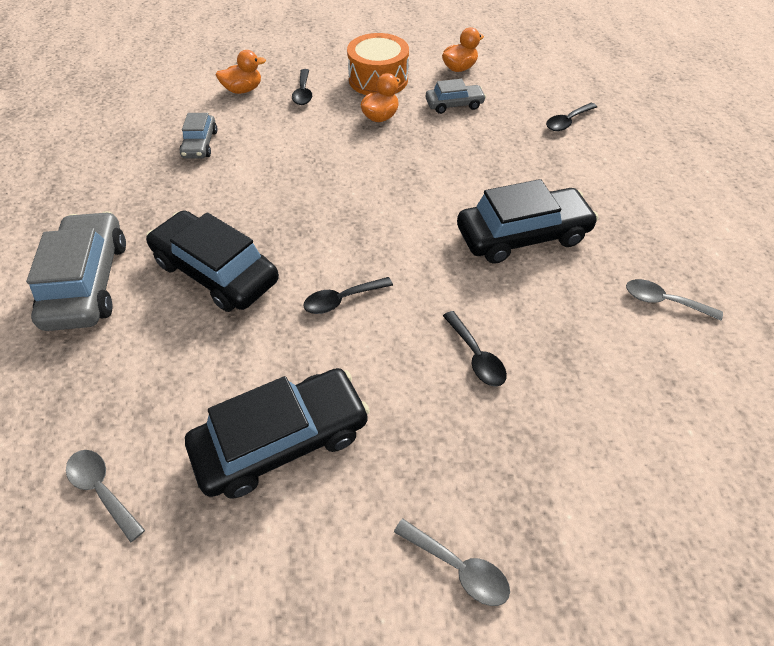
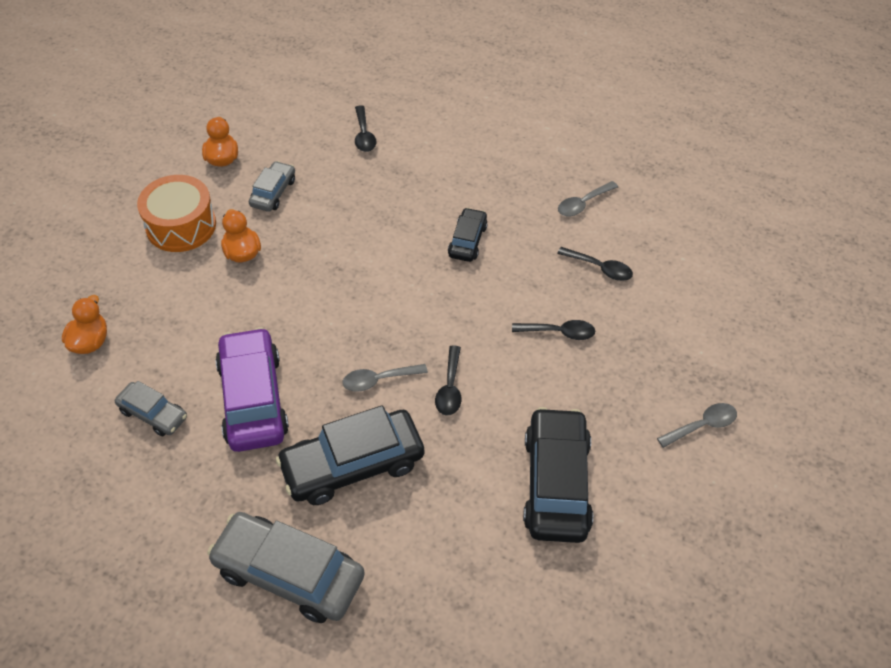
camera: 60 degrees left, 0 degrees up
(102, 489) = (529, 619): grey spoon -> grey spoon (378, 380)
(246, 185) = (253, 399): none -> purple car
(303, 93) = (145, 294): black spoon -> black spoon (600, 268)
(522, 235) = (467, 241): black car -> black car, size x0.54

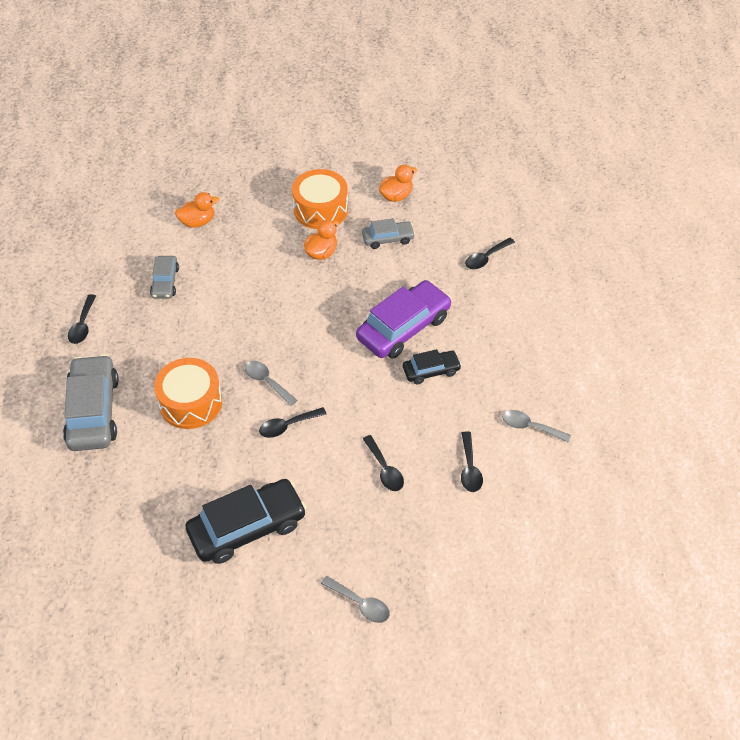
camera: 60 degrees right, 0 degrees up
(144, 531) = (83, 325): none -> black spoon
(253, 399) = (208, 324): purple car -> purple car (403, 328)
(352, 465) = (190, 402): black car -> orange drum

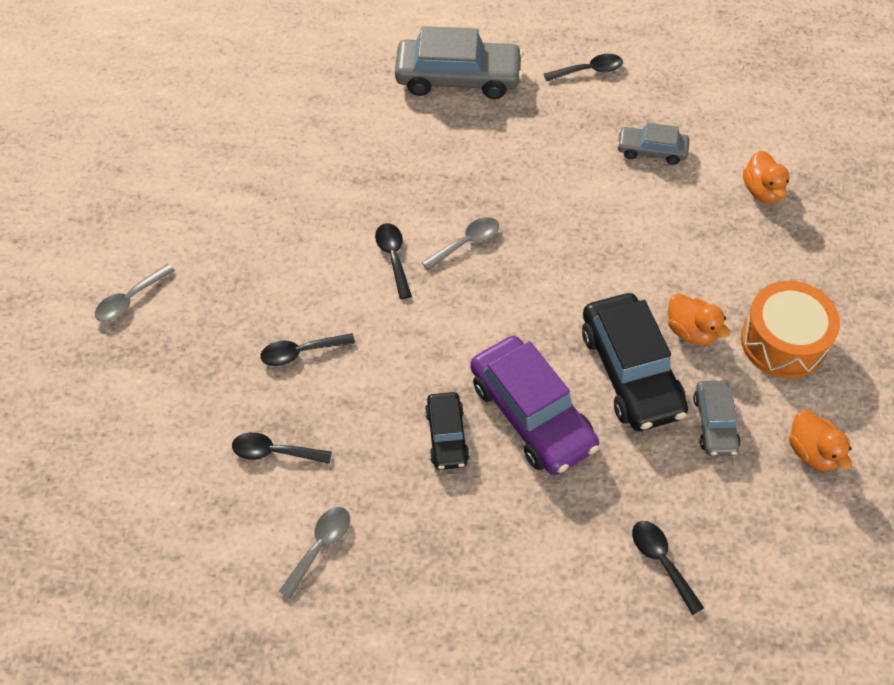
camera: 100 degrees right, 5 degrees up
(83, 325) = (589, 70): black spoon -> black spoon turned 150 degrees clockwise
(190, 402) = (451, 165): orange drum -> none
(247, 527) = (262, 205): black car -> black car (630, 372)

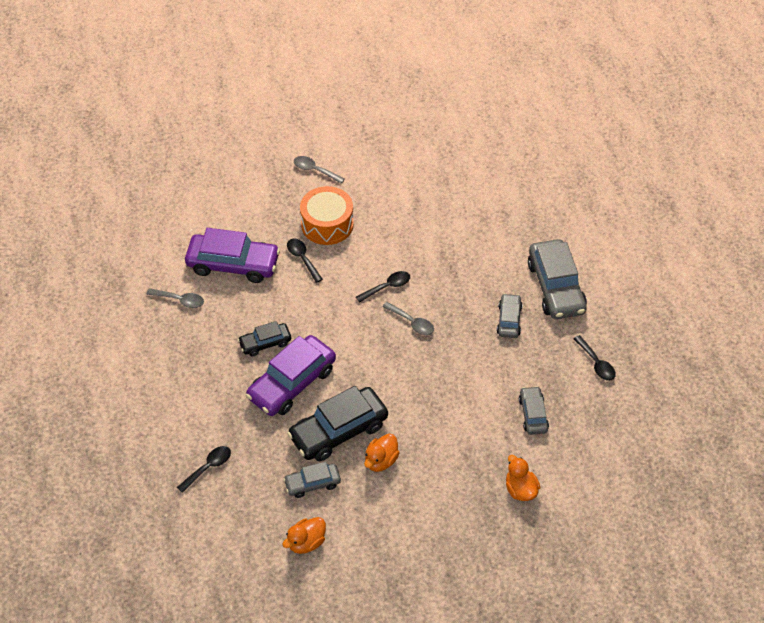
camera: 75 degrees right, 5 degrees down
(274, 452) = (233, 264): black spoon -> purple car
(496, 137) = (509, 320): none -> grey car
(762, 191) = (520, 489): orange duck -> orange duck turned 90 degrees clockwise
(783, 341) = (389, 517): orange drum -> orange drum (327, 224)

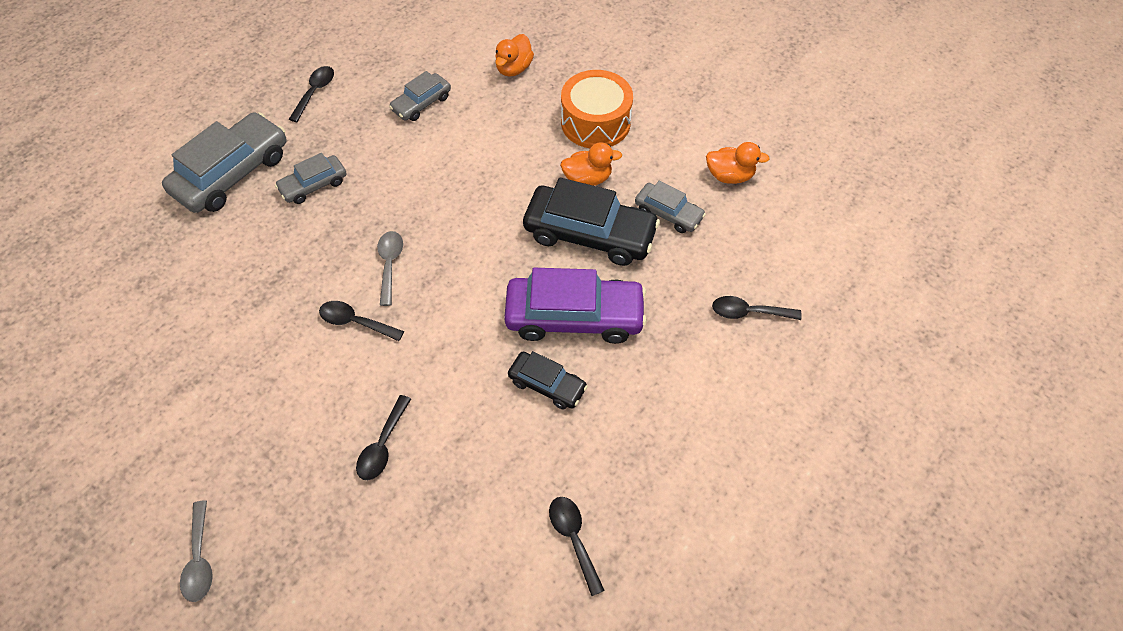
camera: 130 degrees left, 5 degrees up
(180, 300) = (573, 538): grey spoon -> black spoon
(233, 264) = (460, 523): purple car -> none
(327, 224) = (298, 462): orange drum -> orange drum (595, 122)

